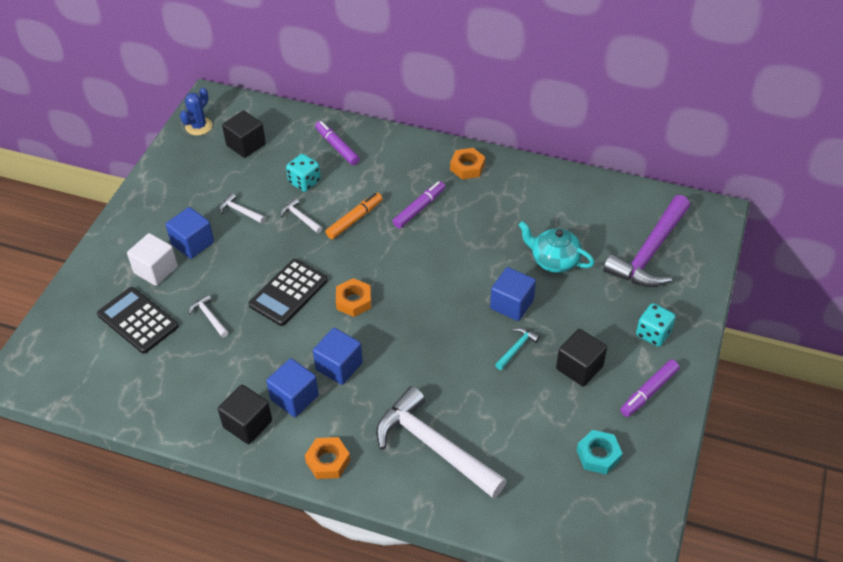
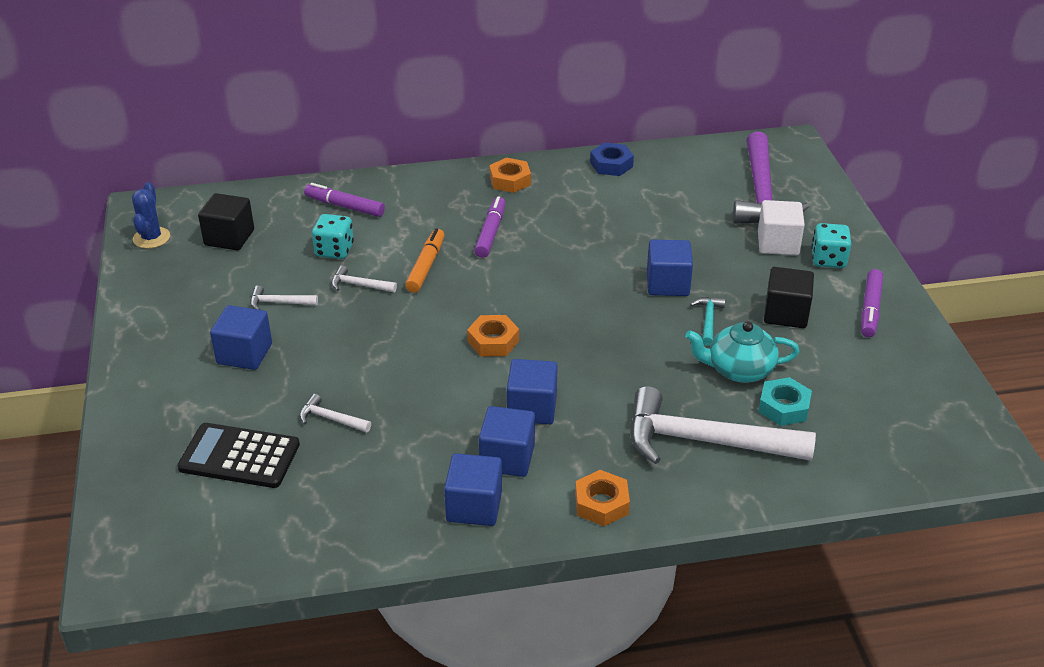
camera: 30 degrees left, 10 degrees down
(155, 270) = (218, 397): white cube -> white cube (778, 243)
(247, 424) = (474, 506): black cube -> blue cube
(288, 292) = (409, 360): black calculator -> none
(553, 180) = (611, 164): none -> blue nut
(554, 260) = (675, 231): turquoise teapot -> turquoise teapot (739, 370)
(598, 455) = (874, 381): turquoise nut -> turquoise nut (783, 407)

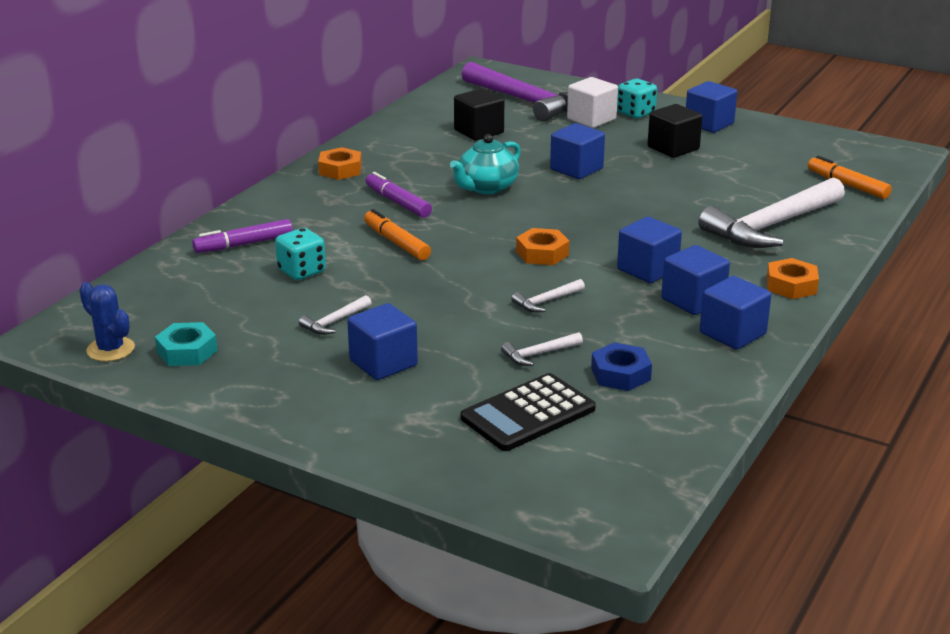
camera: 50 degrees left, 10 degrees down
(229, 237) = (188, 311): black cube -> black cube (479, 131)
(359, 285) = (373, 278): white hammer -> white hammer (546, 301)
(611, 164) = (392, 129): blue nut -> blue nut (620, 374)
(708, 320) = (640, 173): turquoise hammer -> none
(739, 370) = (711, 186): turquoise teapot -> turquoise teapot (486, 187)
(783, 407) = (771, 188): turquoise nut -> turquoise nut (187, 351)
(859, 451) = (847, 185): none -> orange marker
(870, 309) = (709, 124): purple marker -> blue cube

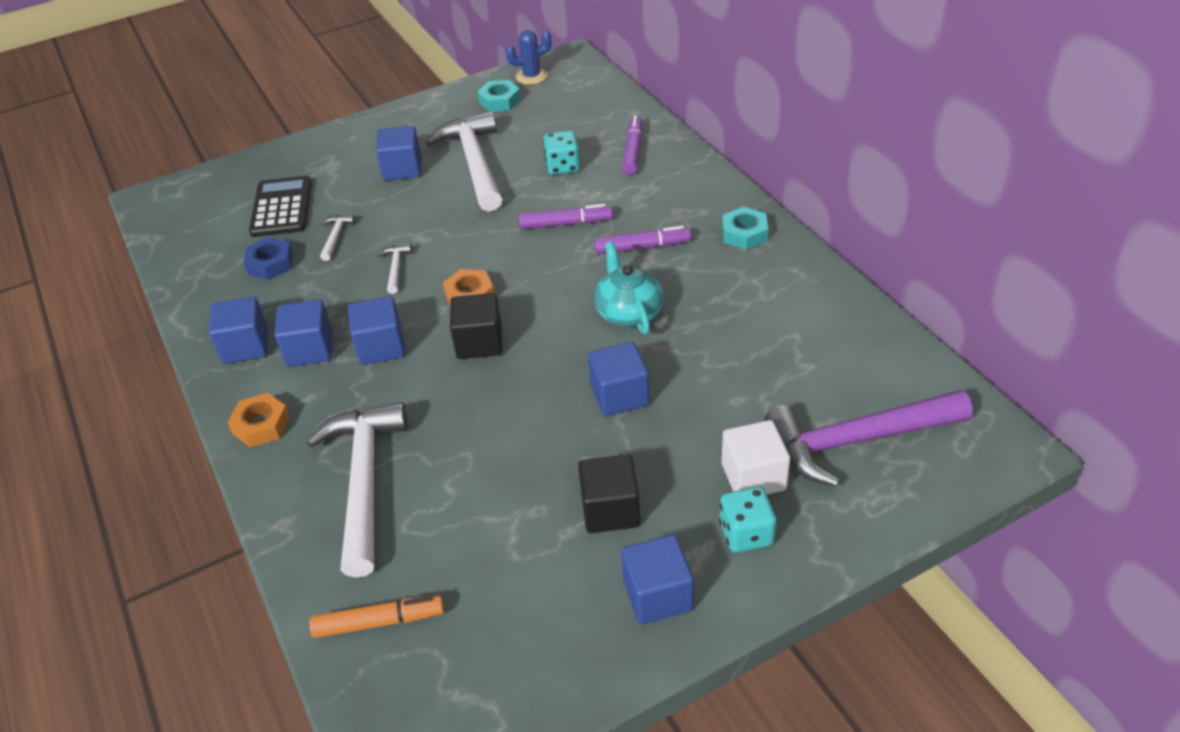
camera: 125 degrees right, 15 degrees up
(334, 322) = (475, 163): white hammer -> white hammer, size x2.41
(340, 170) = (744, 234): orange nut -> turquoise nut
(396, 243) = (566, 223): orange marker -> purple marker
(479, 131) = (779, 360): black cube -> black cube (479, 342)

